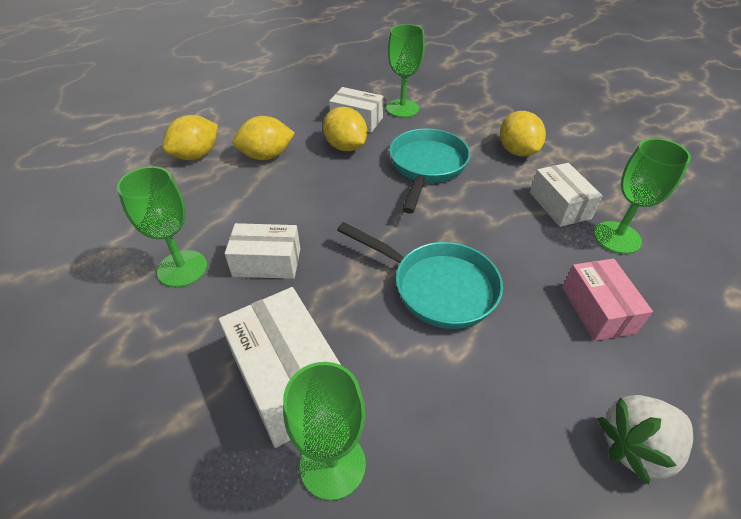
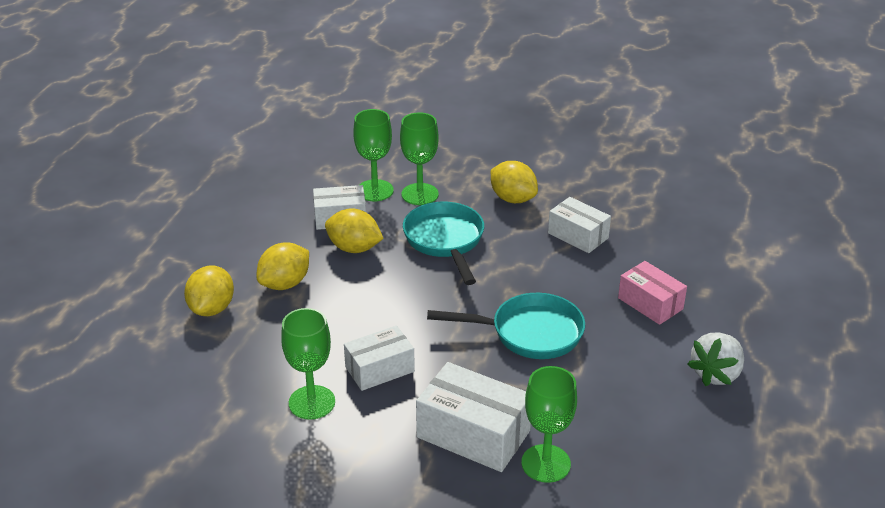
camera: 30 degrees left, 10 degrees down
(617, 237) = (635, 246): green goblet -> green goblet (420, 194)

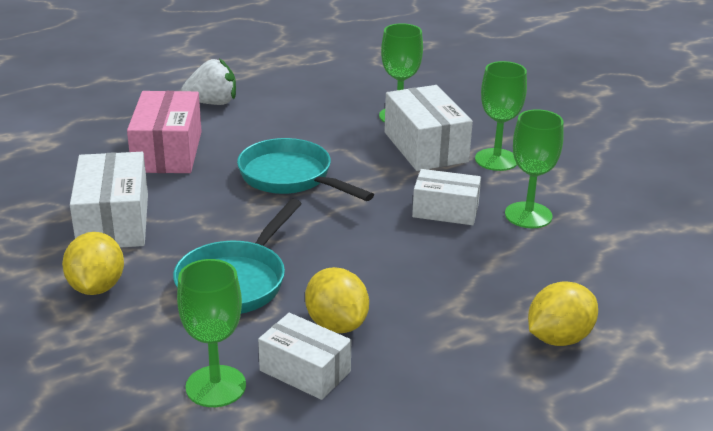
camera: 140 degrees left, 5 degrees down
(285, 284) = (454, 324): yellow lemon -> none
(420, 194) = (175, 350): green goblet -> green goblet (496, 160)
(578, 235) = (113, 221): white box -> white box, size x1.53
(650, 303) = (167, 151): pink box -> pink box, size x1.53

